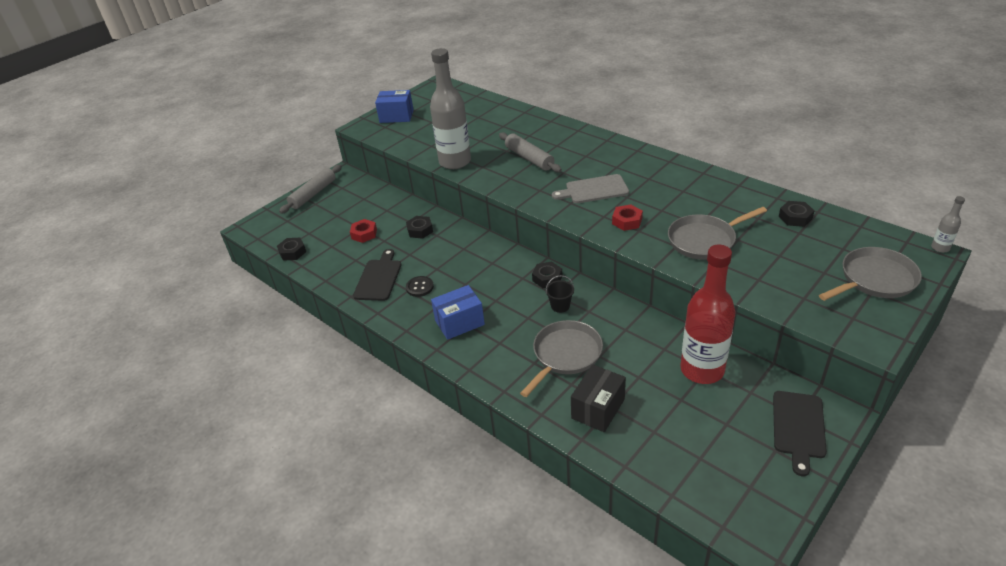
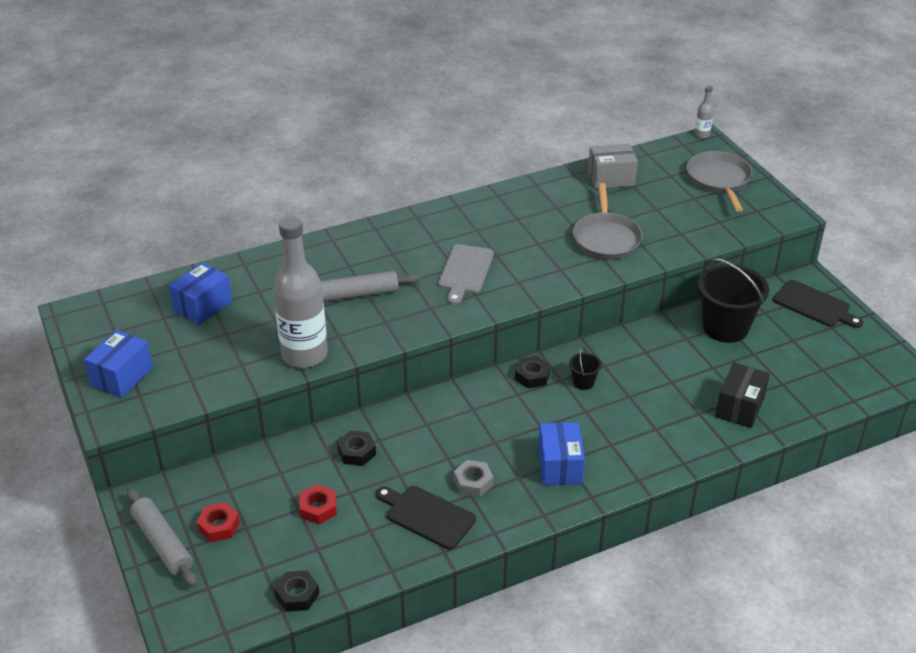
camera: 70 degrees left, 0 degrees up
(419, 287) = (473, 482): black button -> grey nut
(474, 115) = (203, 306): none -> blue box
(565, 355) = (657, 403): grey pan -> none
(598, 409) = (739, 407): black box -> black box turned 60 degrees clockwise
(627, 221) = (539, 271): red nut -> red nut (219, 526)
(702, 370) = (725, 327): red bottle -> black bucket
(795, 217) = (611, 178): black nut -> grey box

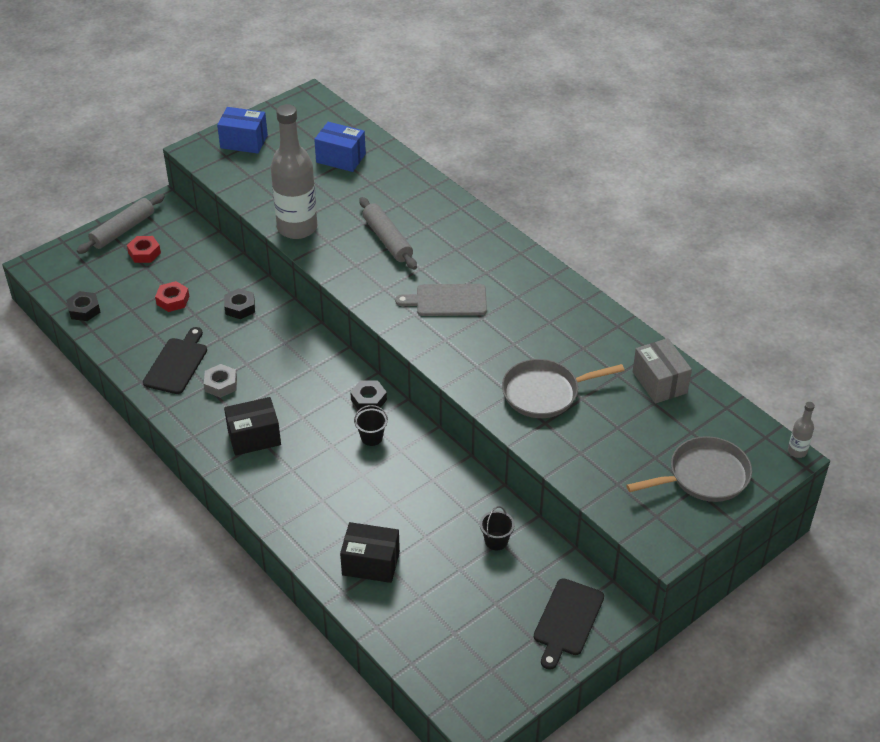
camera: 75 degrees right, 5 degrees up
(559, 466) = (254, 437): blue box -> black box
(725, 327) = (496, 541): black bucket -> black bucket, size x0.45

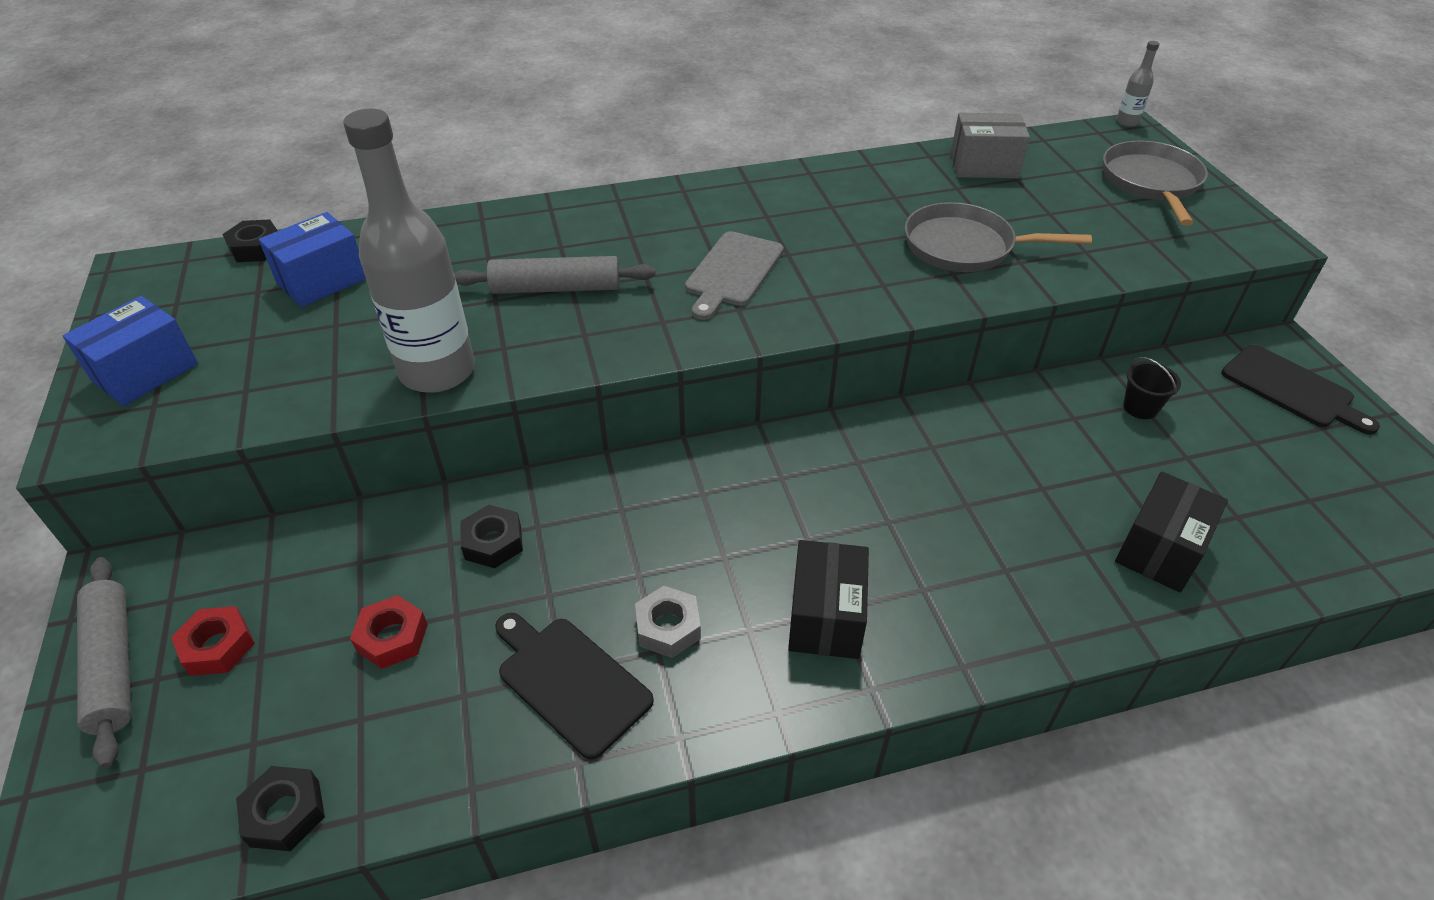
camera: 65 degrees left, 0 degrees up
(368, 400) = (812, 449): black nut -> black nut (256, 248)
(371, 437) = (893, 470): black bucket -> none
(544, 393) = (964, 247): grey pan -> grey pan turned 90 degrees clockwise

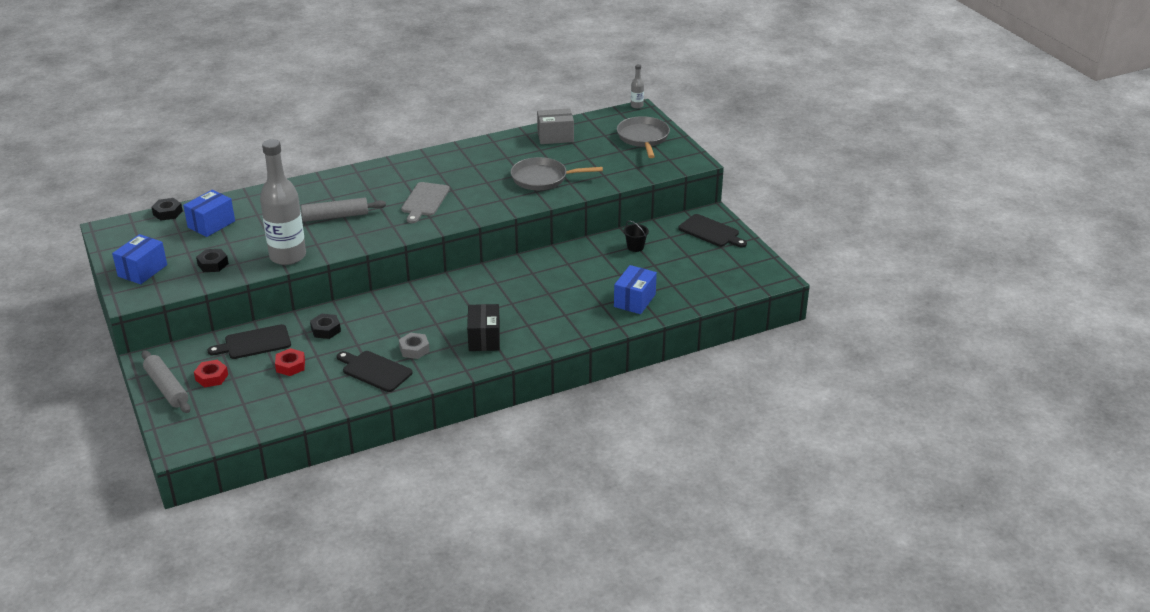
camera: 10 degrees left, 10 degrees down
(285, 813) = (267, 420): black nut -> black nut (213, 264)
(340, 558) = (254, 343): none -> black cutting board
(1160, 550) = (634, 300): black box -> blue box

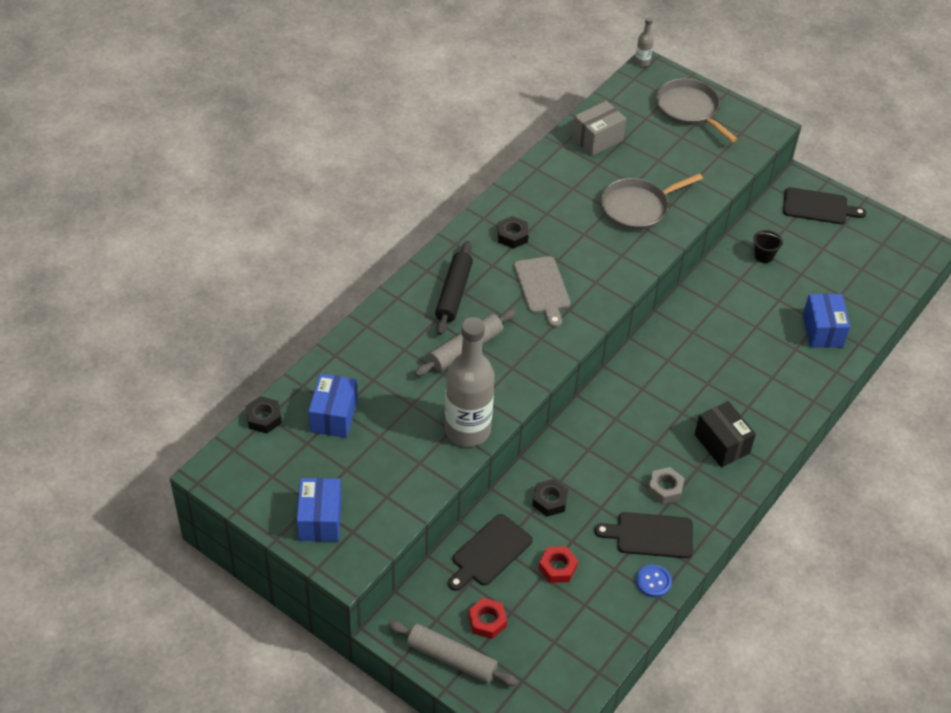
camera: 30 degrees left, 15 degrees up
(213, 264) = (393, 476): black nut -> black nut (512, 236)
(348, 396) = (653, 581): none -> blue button
(361, 187) = (454, 293): none -> black rolling pin

